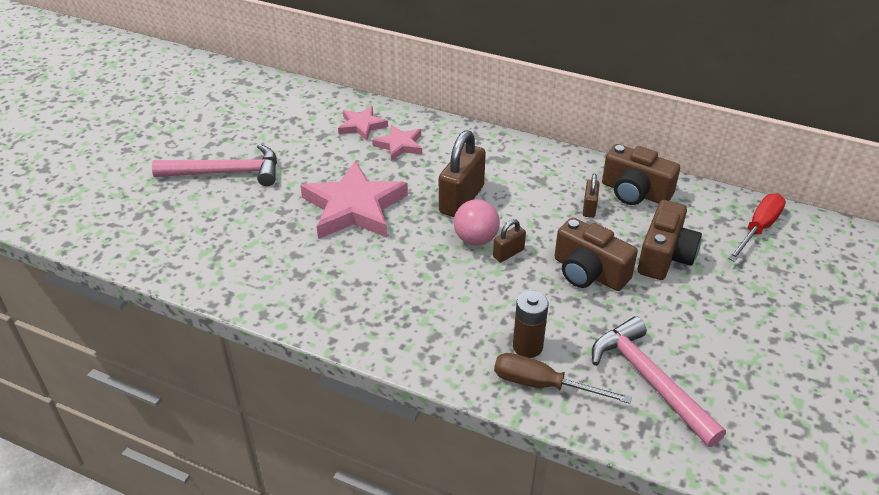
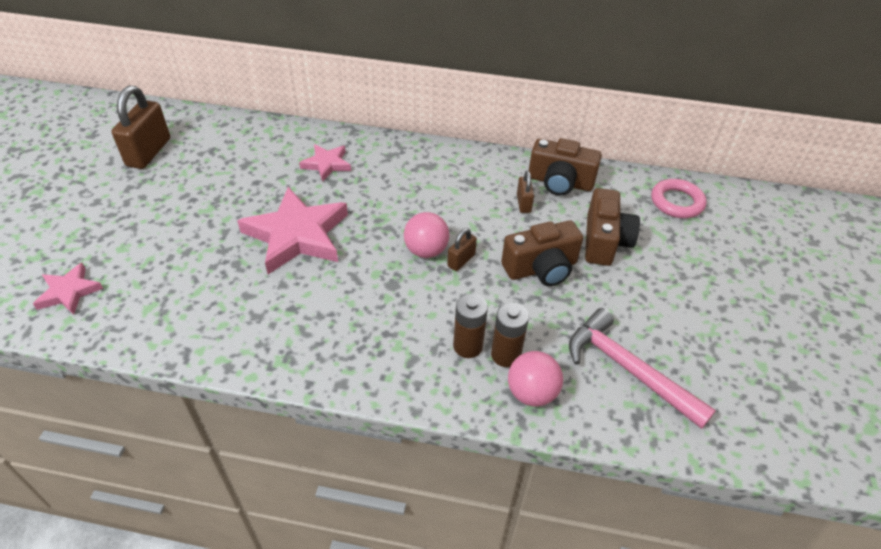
camera: 15 degrees left, 5 degrees up
(226, 173) = (153, 216): pink hammer -> none
(362, 126) = (284, 149): pink star -> pink star (69, 292)
(461, 199) = (401, 212): brown padlock -> brown padlock (149, 152)
(492, 332) = (468, 346): none -> brown battery
(543, 385) = (531, 393): brown screwdriver -> pink ball
(589, 272) = (541, 268): brown camera -> brown camera turned 45 degrees counterclockwise
(758, 229) = (677, 202): red screwdriver -> pink ring

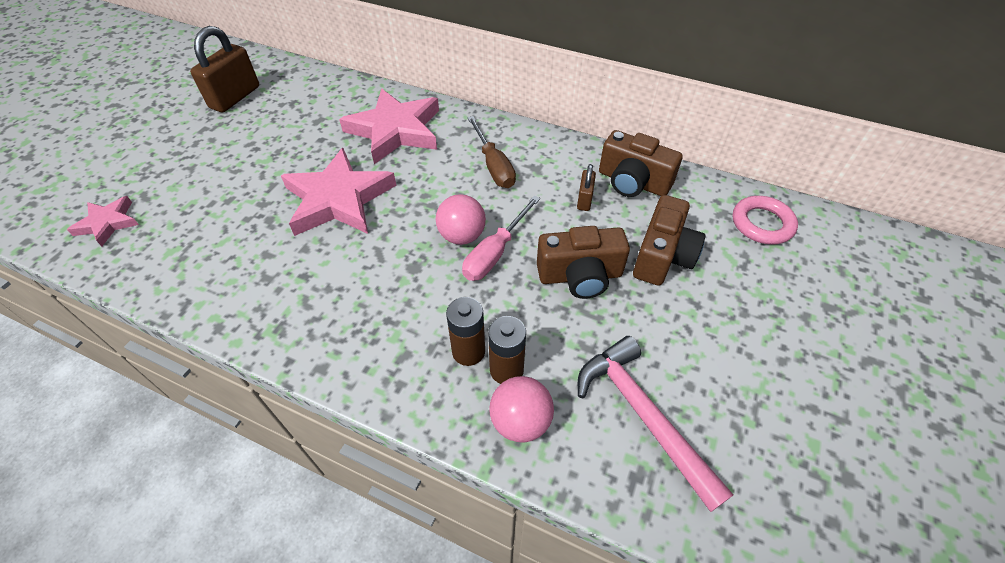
camera: 15 degrees right, 5 degrees up
(326, 164) = (395, 130): pink star -> pink star, size x1.91
(432, 184) = (493, 166): none -> brown screwdriver
(461, 260) = (495, 253): brown padlock -> pink screwdriver

